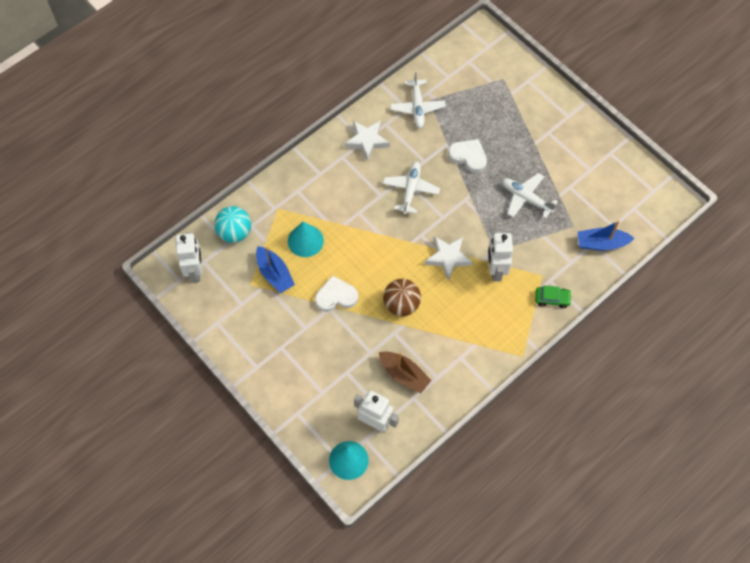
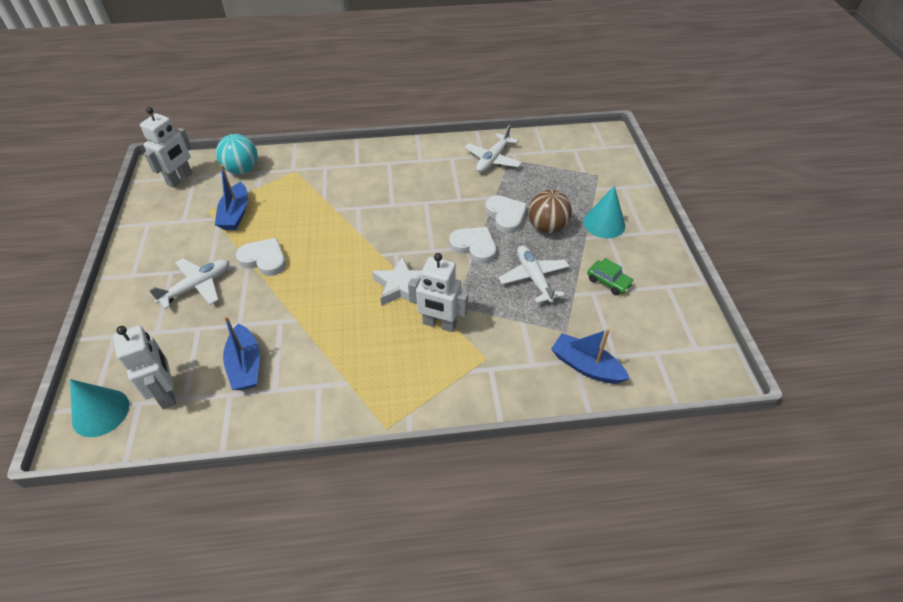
camera: 35 degrees right, 15 degrees down
(305, 241) = (289, 204): turquoise cone -> turquoise cone (604, 223)
(367, 141) = (422, 161): white star -> none
(401, 305) = (314, 300): brown ball -> brown ball (547, 227)
(404, 375) = (245, 365): brown boat -> blue boat
(410, 189) = (423, 214): white plane -> white plane (197, 286)
(468, 196) = (474, 246): none -> white heart
(495, 270) = (439, 324): white robot -> white robot turned 105 degrees counterclockwise
(552, 299) = (476, 389): green car -> green car (608, 282)

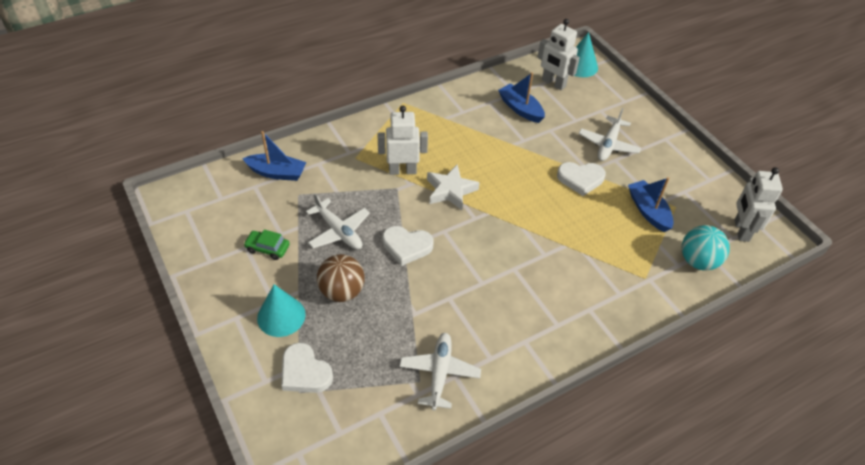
camera: 155 degrees right, 0 degrees up
(505, 216) = (390, 292): white heart -> white heart (305, 372)

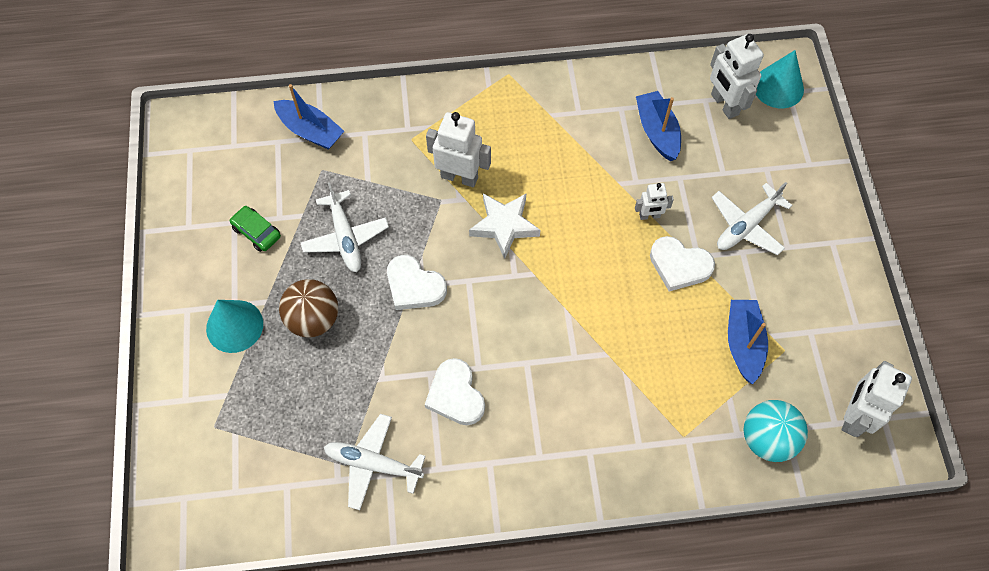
camera: 25 degrees right, 15 degrees up
(305, 372) = (230, 405): white heart -> white heart (455, 395)
(439, 373) = (373, 464): white plane -> white plane turned 105 degrees counterclockwise
(544, 157) = (649, 216): none -> white robot

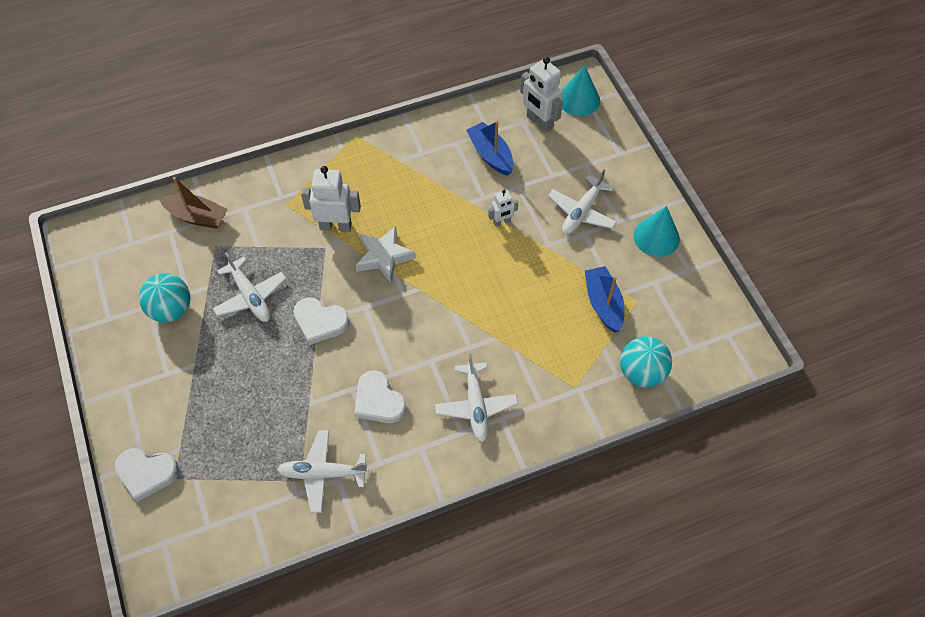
camera: 15 degrees left, 5 degrees down
(234, 326) = (172, 391): turquoise cone -> turquoise cone (656, 237)
(256, 232) = (171, 309): green car -> turquoise ball
(310, 131) = (197, 217): blue boat -> brown boat
(313, 319) = (240, 369): brown ball -> none
(564, 430) = (476, 406): none -> white plane
(679, 265) = (536, 255): white heart -> white heart (146, 473)
(853, 416) = (704, 339): white robot -> none

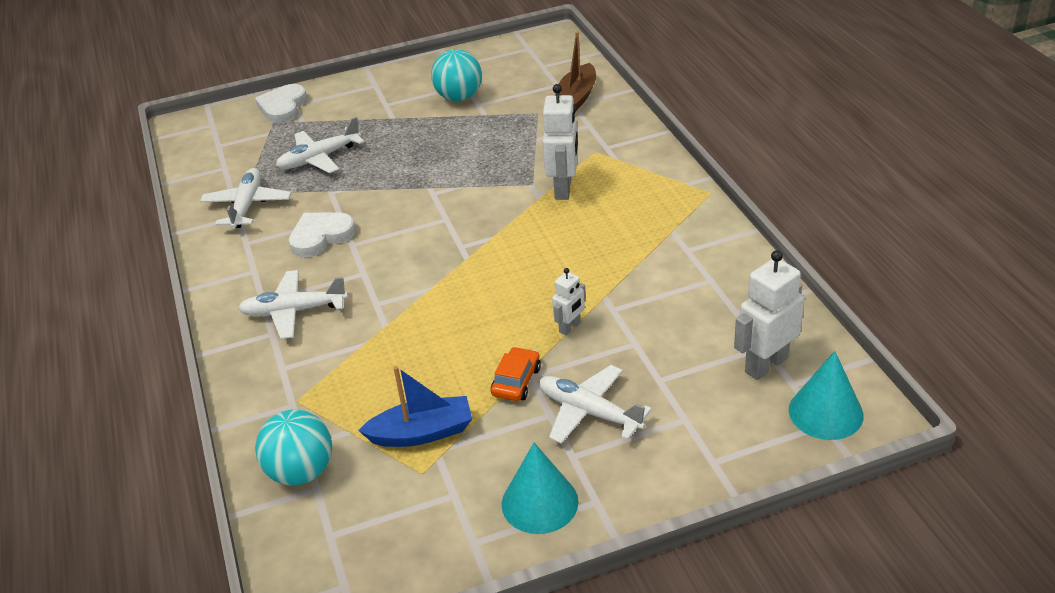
camera: 95 degrees right, 20 degrees down
(250, 296) = (469, 141): white plane -> white plane (319, 158)
(320, 322) = (430, 189): white heart -> none
(384, 256) = (517, 228): white star -> none
(491, 155) = (692, 314): blue boat -> none
(502, 222) = (570, 327): white robot -> white robot turned 120 degrees counterclockwise
(554, 252) = (516, 381): none -> orange car

